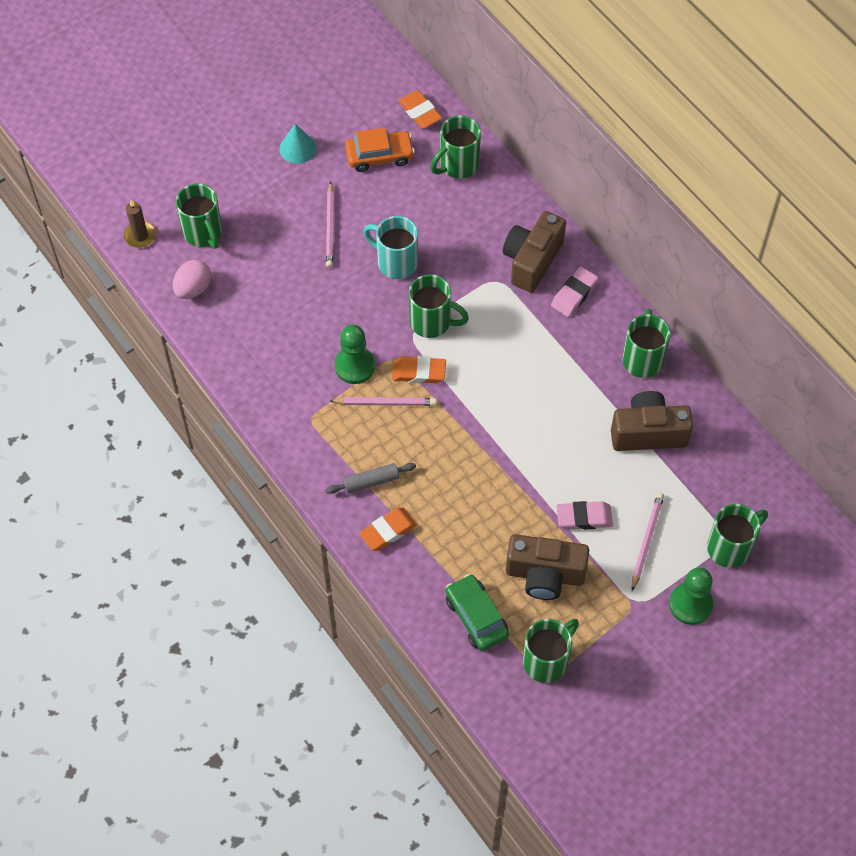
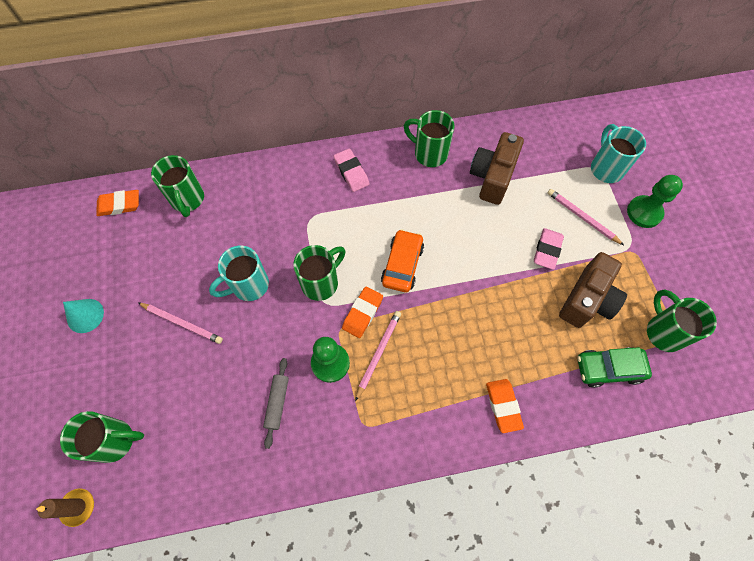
camera: 65 degrees left, 5 degrees up
(193, 288) = (169, 477): pink egg -> none
(371, 481) = (449, 399): grey rolling pin -> grey rolling pin (277, 403)
(379, 156) = (139, 253): orange car -> orange car (402, 265)
(532, 260) = (306, 187): brown camera -> none
(730, 547) = (606, 168): green mug -> turquoise mug

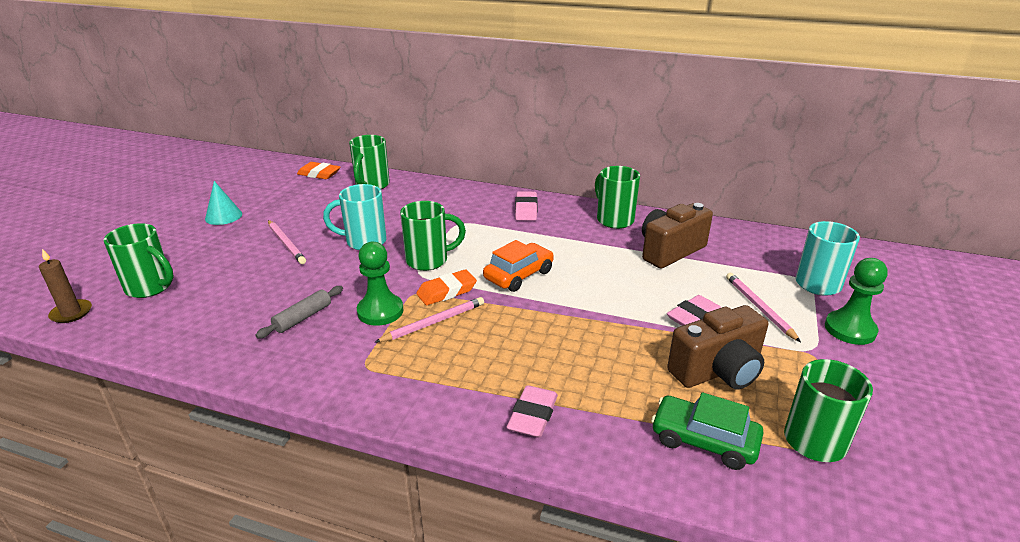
camera: 30 degrees right, 35 degrees down
(503, 406) = (532, 415): orange eraser -> pink eraser

